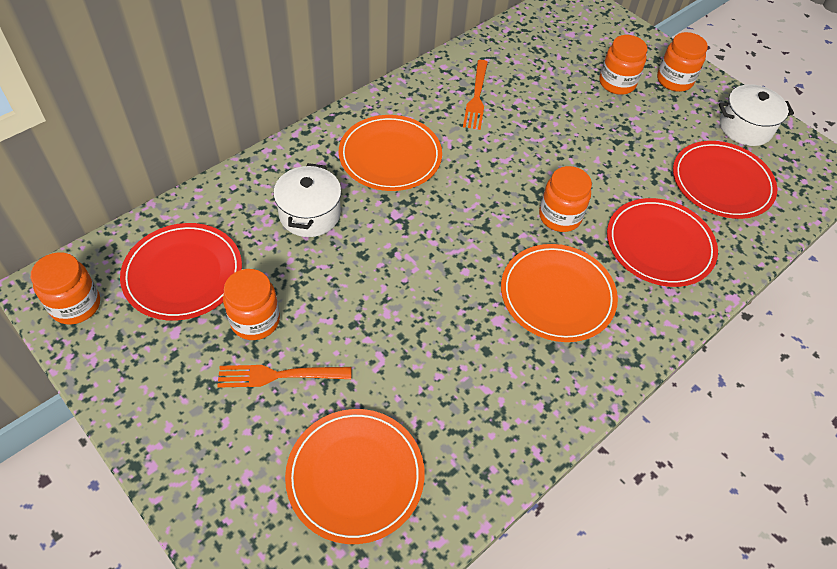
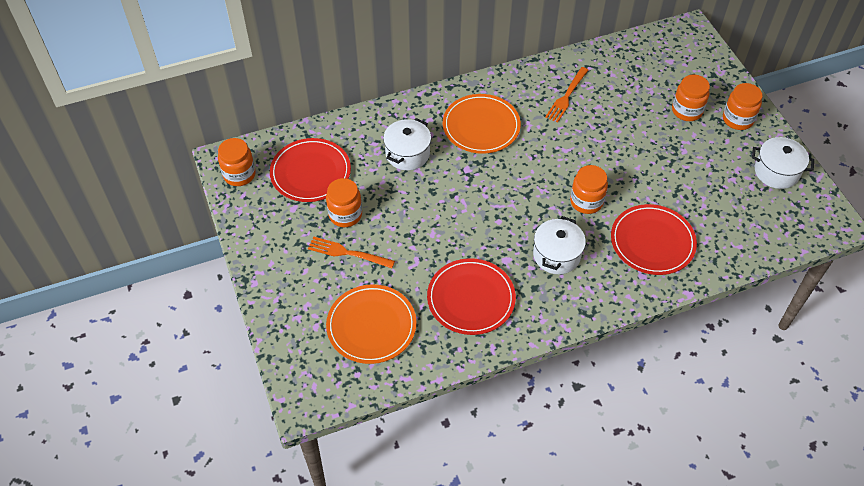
camera: 25 degrees right, 0 degrees up
(557, 295) = (556, 255): orange plate -> white pot
(722, 182) = (730, 209): red plate -> red plate (471, 298)

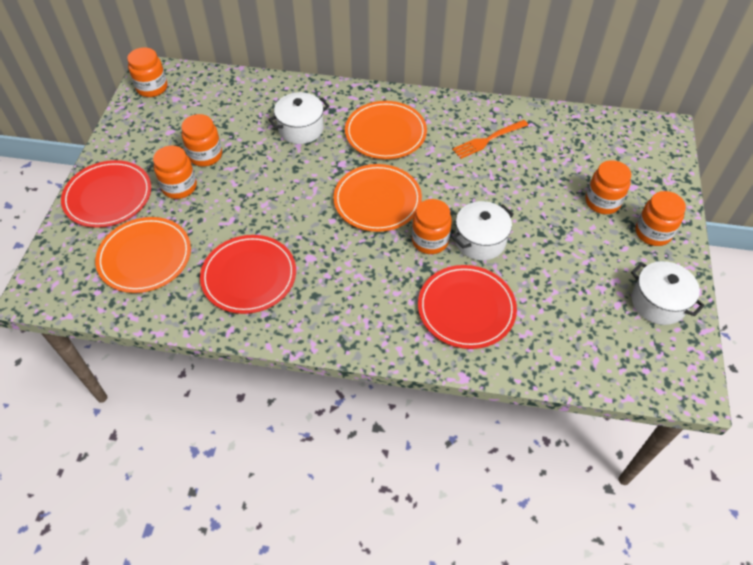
camera: 30 degrees right, 0 degrees up
(310, 172) = (208, 110): red plate -> red plate (108, 196)
(347, 253) = (179, 187): orange fork -> orange jar
(520, 187) = (377, 200): none -> orange plate
(556, 255) = (360, 276): white pot -> white pot (480, 241)

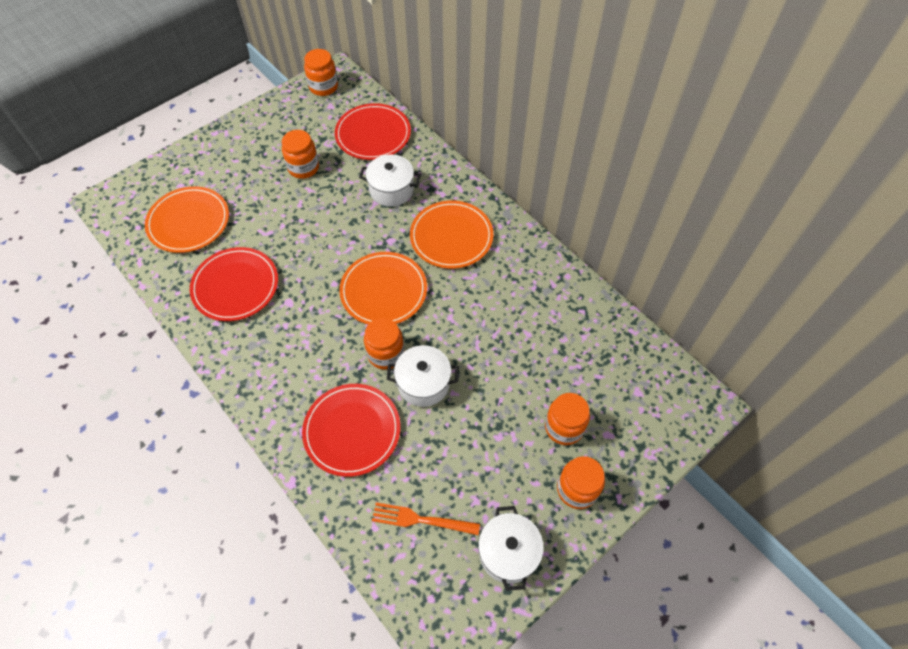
camera: 40 degrees right, 5 degrees up
(108, 196) = (212, 158): red plate -> red plate (373, 134)
(179, 187) = (262, 182): orange jar -> none
(488, 140) = (527, 300): orange fork -> orange fork (420, 520)

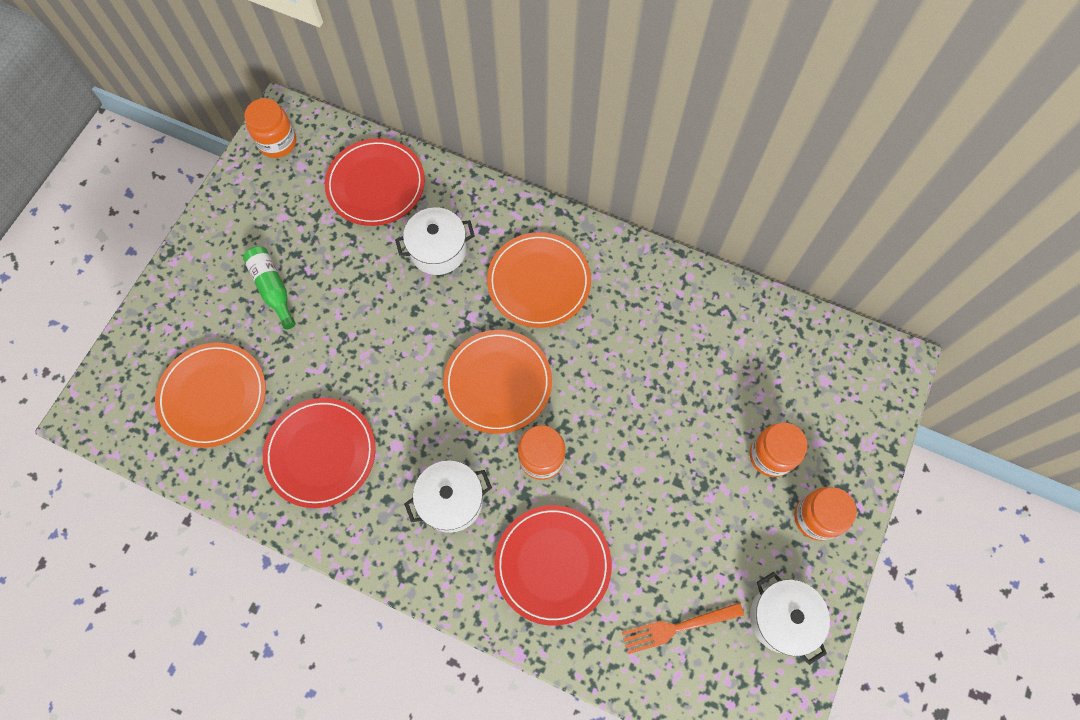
camera: 25 degrees left, 10 degrees up
(267, 172) = (273, 288): none -> green bottle
(303, 168) = (315, 264): orange jar -> none
(423, 383) = (600, 474): white pot -> white pot (451, 501)

